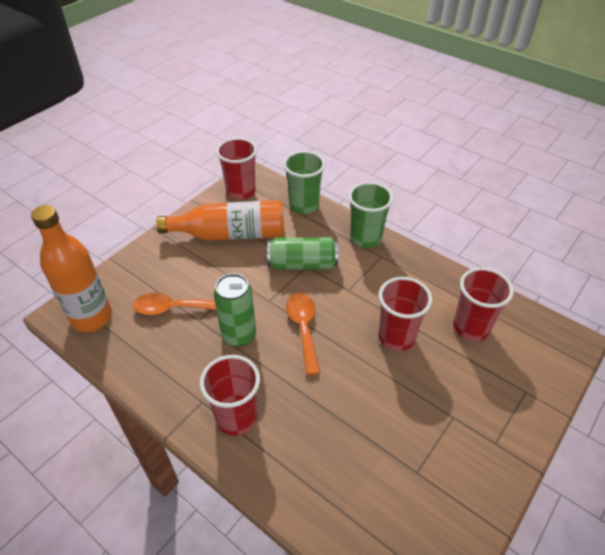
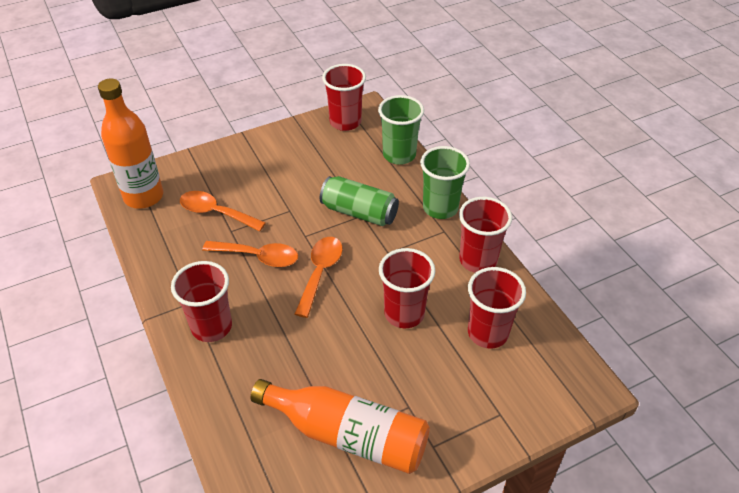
camera: 25 degrees right, 0 degrees up
(230, 234) = (309, 161): orange bottle -> orange bottle (348, 435)
(239, 335) = (258, 257): green can -> orange spoon
(423, 271) = (478, 260): none -> red cup

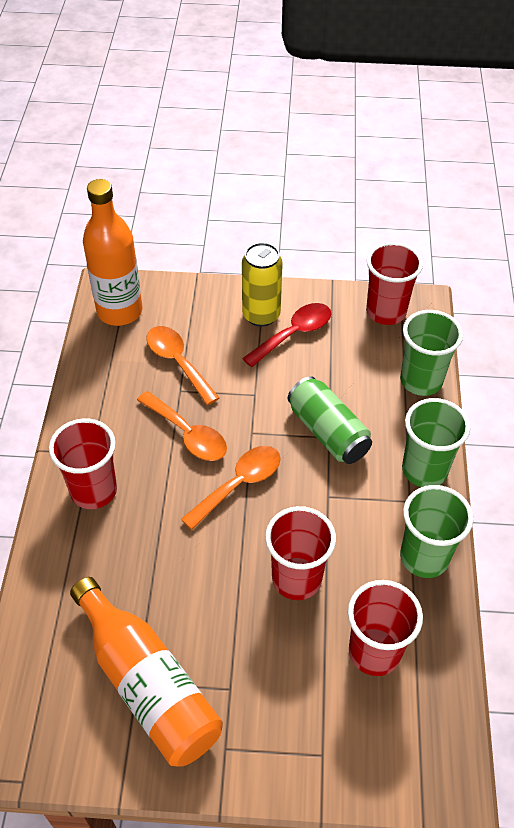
camera: 30 degrees right, 5 degrees up
(257, 157) = (261, 315): none -> yellow can
(290, 160) = (294, 334): none -> red spoon
(478, 260) = (424, 557): red cup -> green cup

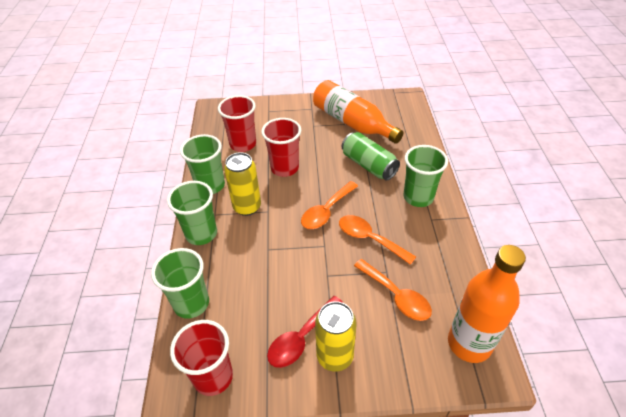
camera: 175 degrees right, 5 degrees down
(94, 491) = (418, 197): red cup -> green cup
(327, 432) = (268, 252): green can -> green can (369, 165)
(360, 507) = (247, 207): none -> yellow can

